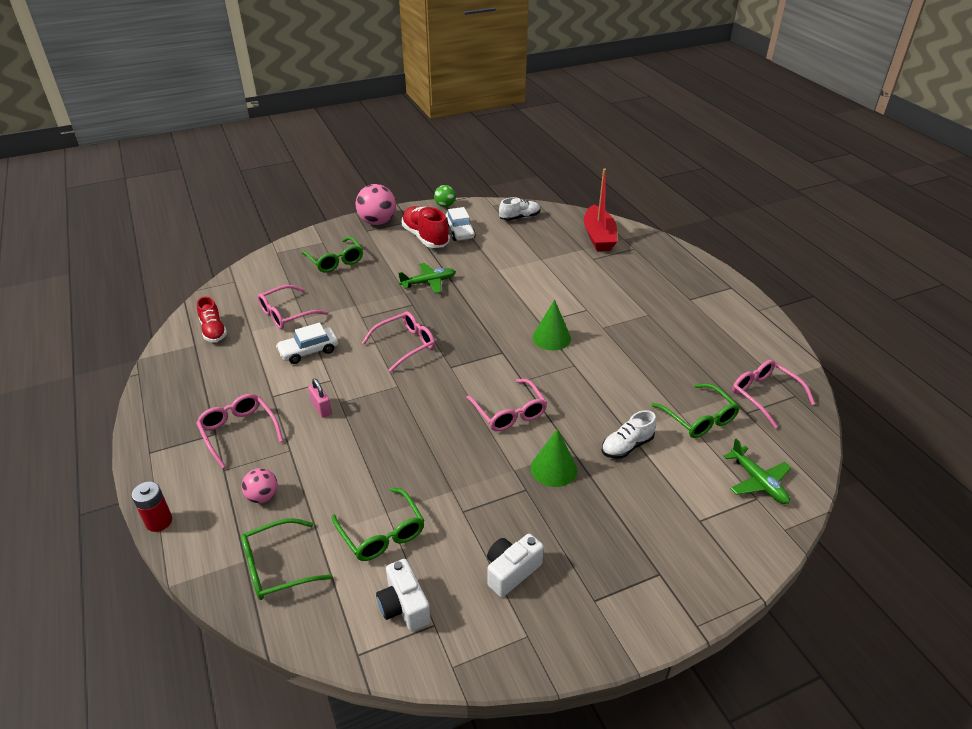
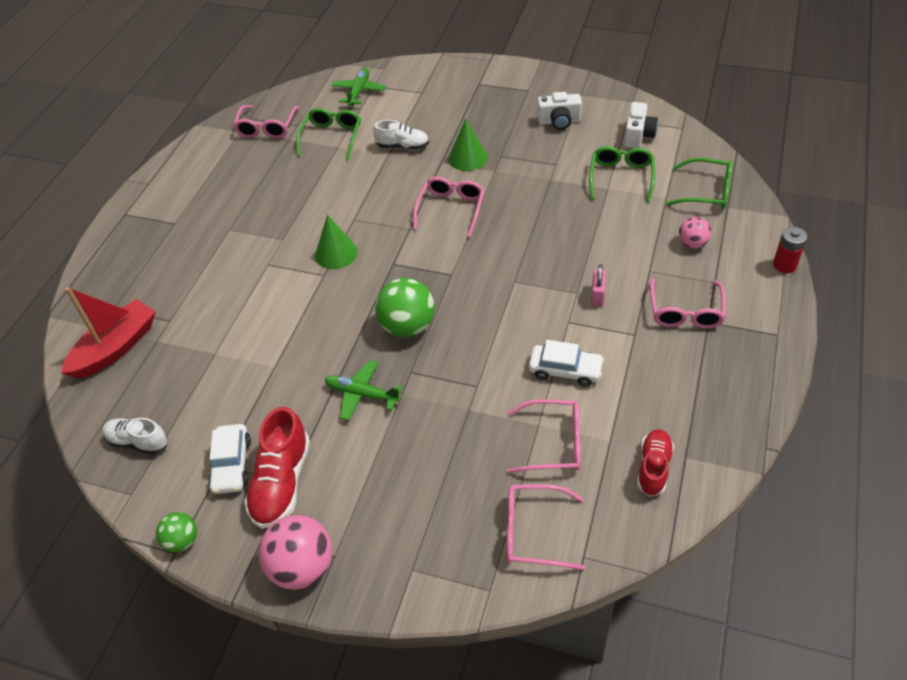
camera: 135 degrees left, 10 degrees up
(335, 260) = (428, 511): green glasses -> none
(405, 345) = (468, 321): pink glasses -> pink glasses (534, 532)
(443, 323) = (407, 326): none -> green ball
(460, 231) = (232, 464): white car -> white car turned 150 degrees clockwise

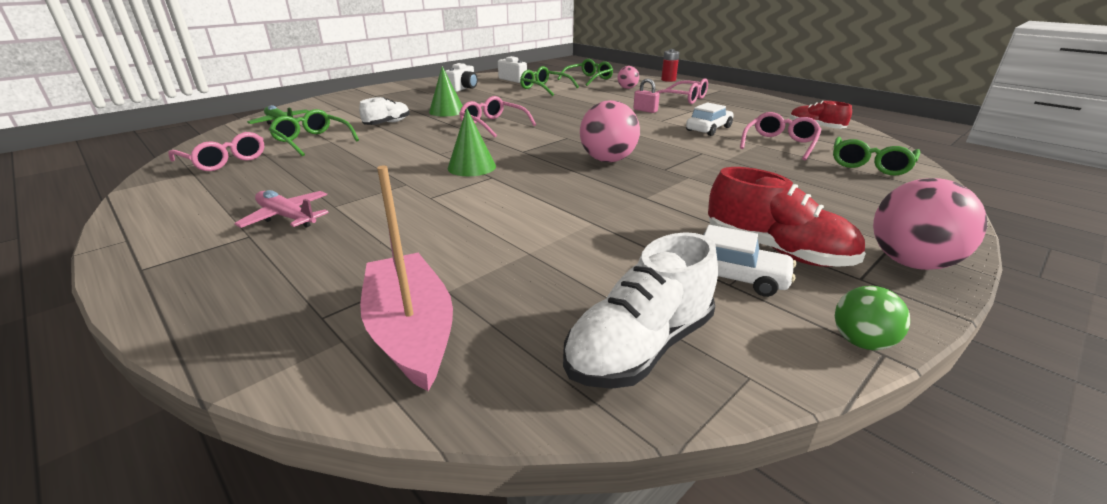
camera: 65 degrees left, 20 degrees down
(116, 348) = (411, 331): red boat -> pink boat
(138, 442) = (640, 347): white shoe -> white shoe, size x1.56
(203, 221) = (287, 217): none -> pink plane
(362, 394) = (675, 191): green plane -> none
(407, 326) = (608, 160): green ball -> pink ball
(534, 532) = (870, 164): pink glasses -> green glasses

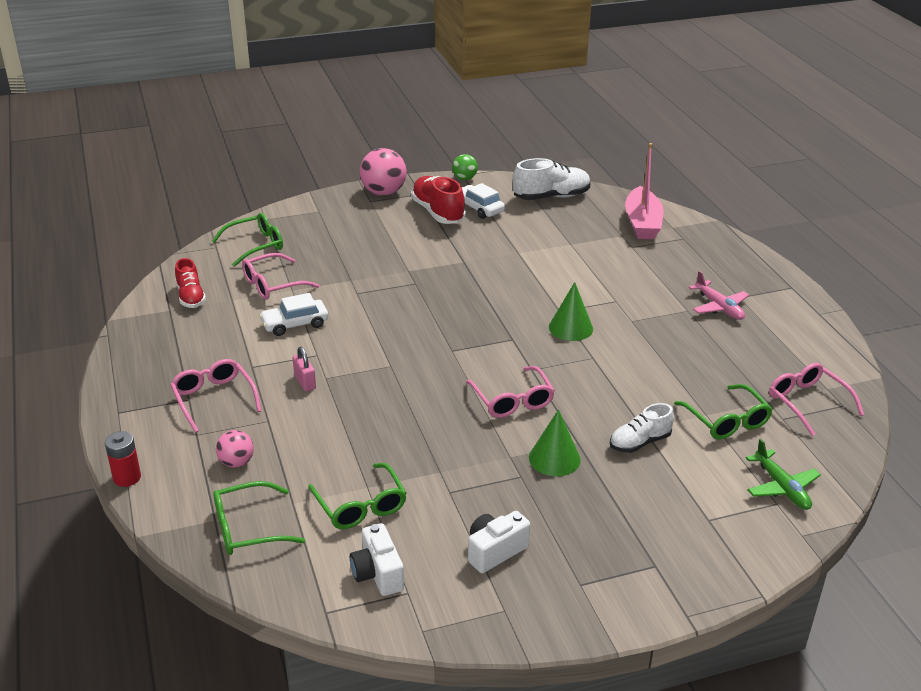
camera: 155 degrees left, 5 degrees up
(608, 160) = (448, 305): pink ball -> none

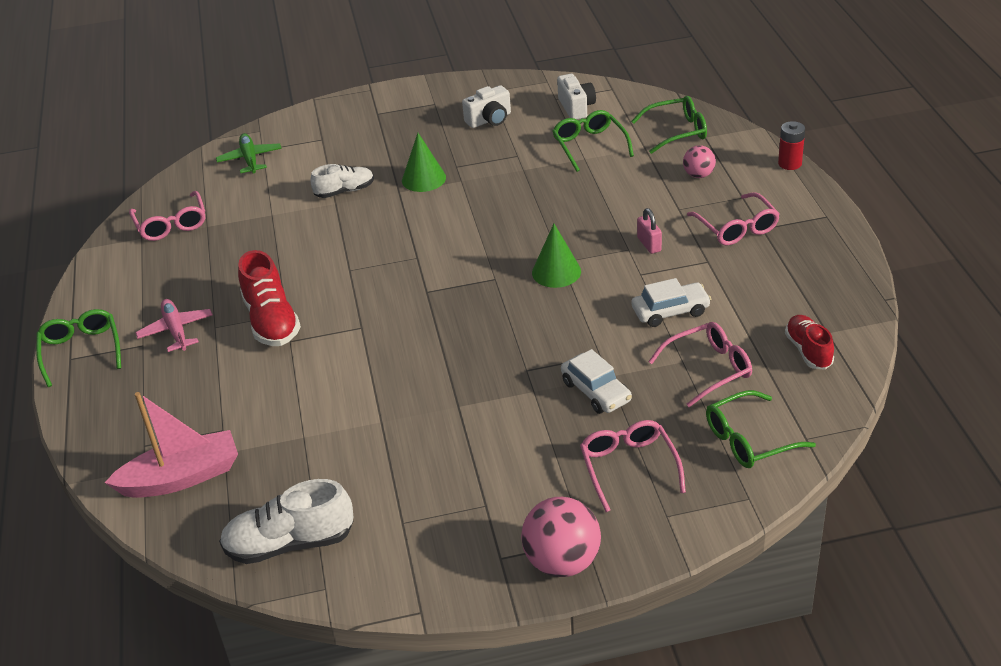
camera: 170 degrees left, 5 degrees up
(438, 212) = (478, 508): red shoe -> red shoe (271, 321)
(464, 178) = (419, 599): green ball -> none
(479, 208) = (413, 517): white car -> white car (596, 391)
(512, 400) = (445, 227): pink glasses -> pink glasses (629, 468)
(570, 328) = (358, 304): green cone -> green cone (556, 272)
(642, 223) = (181, 477): pink boat -> pink boat turned 60 degrees clockwise
(726, 420) = (257, 209): green glasses -> green glasses (81, 351)

